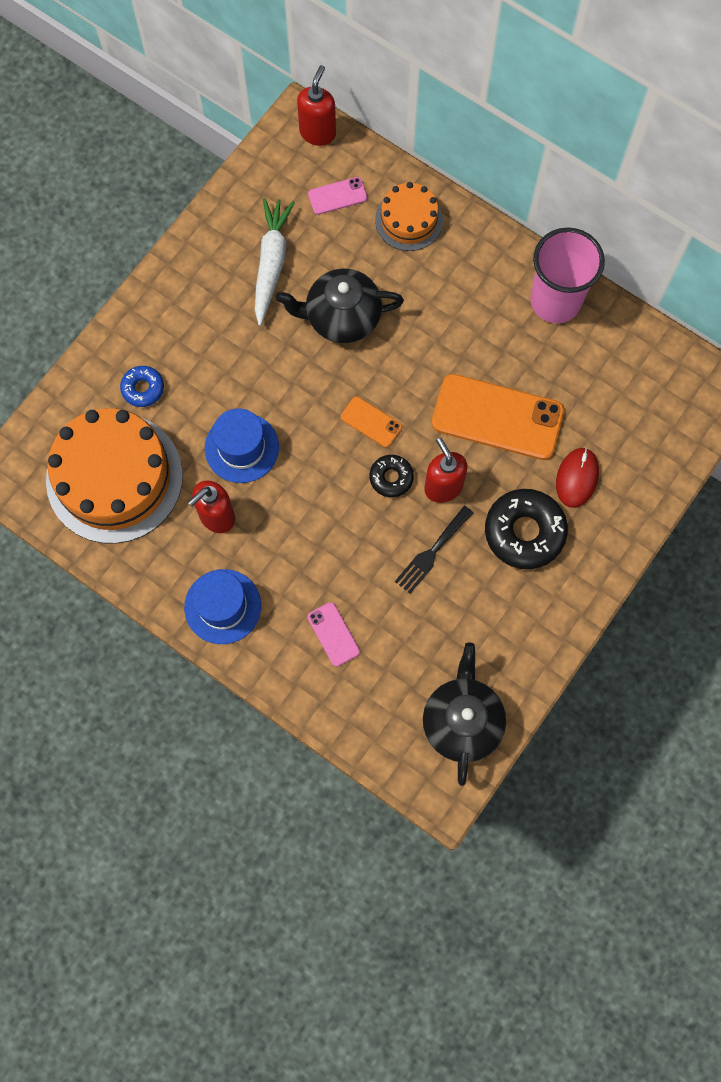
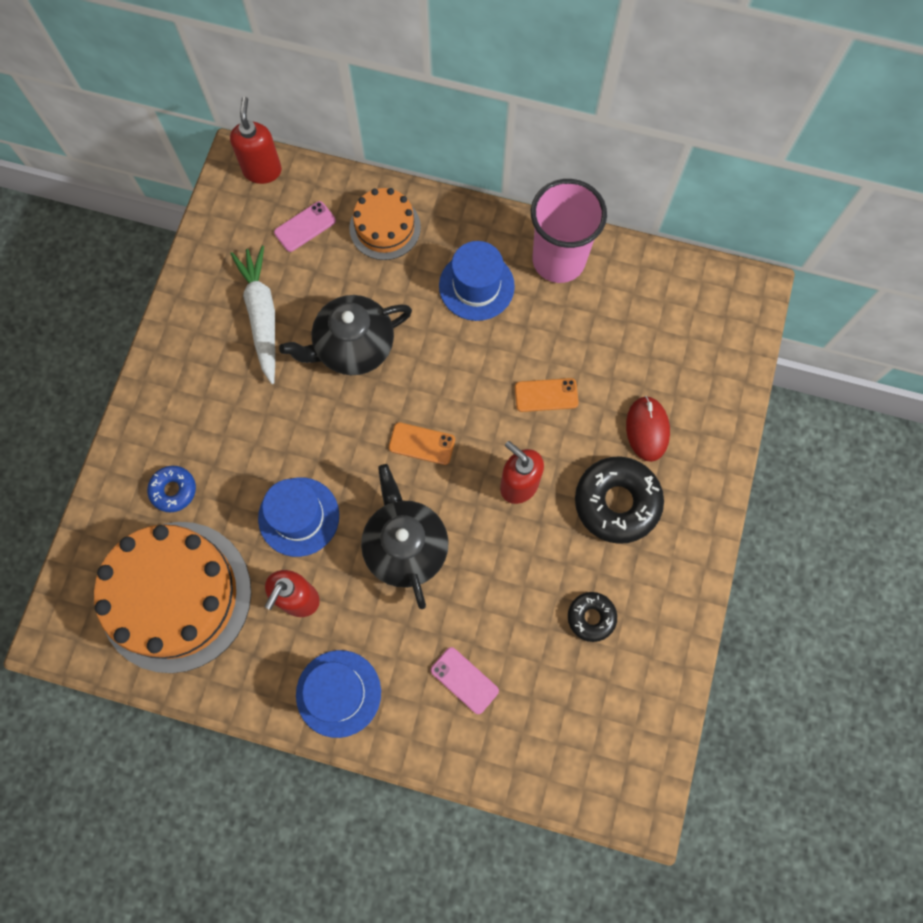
camera: 20 degrees left, 0 degrees up
(391, 478) = (463, 494): black donut -> black donut (591, 617)
(431, 553) = (533, 557): black fork -> none
(462, 721) = (630, 724): black teapot -> black teapot (405, 546)
(472, 300) = (476, 286): none -> blue hat
(497, 417) = (546, 395): orange phone -> orange phone, size x0.47

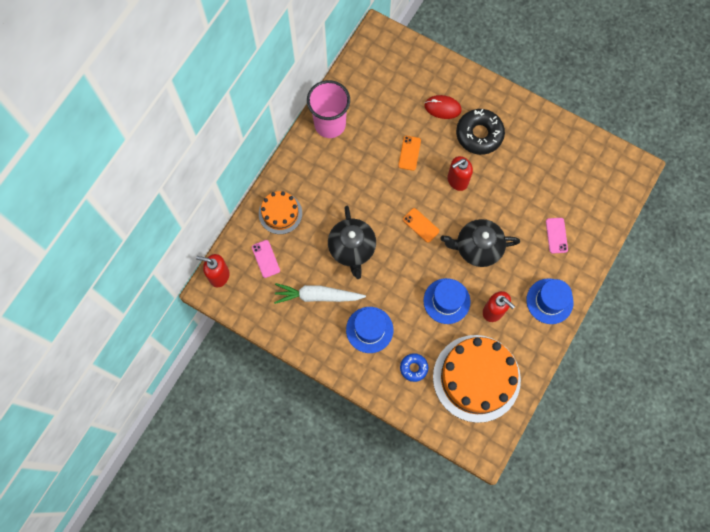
camera: 75 degrees left, 0 degrees up
(422, 444) = (420, 225): orange phone -> orange phone turned 75 degrees counterclockwise
(464, 680) = (556, 235): pink phone -> pink phone turned 60 degrees counterclockwise
(476, 286) = (333, 172): blue hat -> blue hat (369, 329)
(591, 617) = (537, 164): black donut -> none

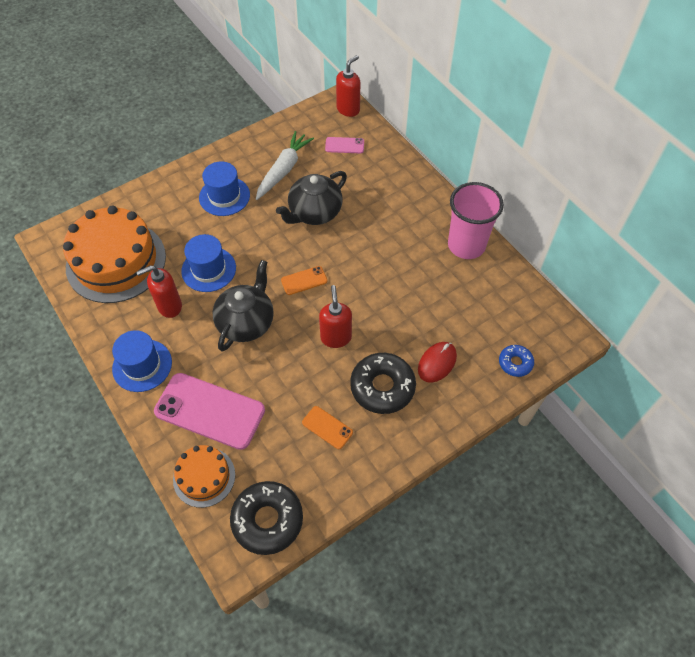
camera: 115 degrees right, 15 degrees down
(280, 213) = (385, 171): orange cake -> orange cake (204, 477)
(352, 248) = (314, 213): black teapot -> black teapot turned 60 degrees counterclockwise
(409, 153) = (394, 305): orange phone -> orange phone (327, 427)
(413, 368) = (164, 215): blue donut -> blue donut (515, 363)
(556, 235) = (210, 411): pink phone -> pink phone, size x2.13
(604, 163) = (267, 520): none -> black donut

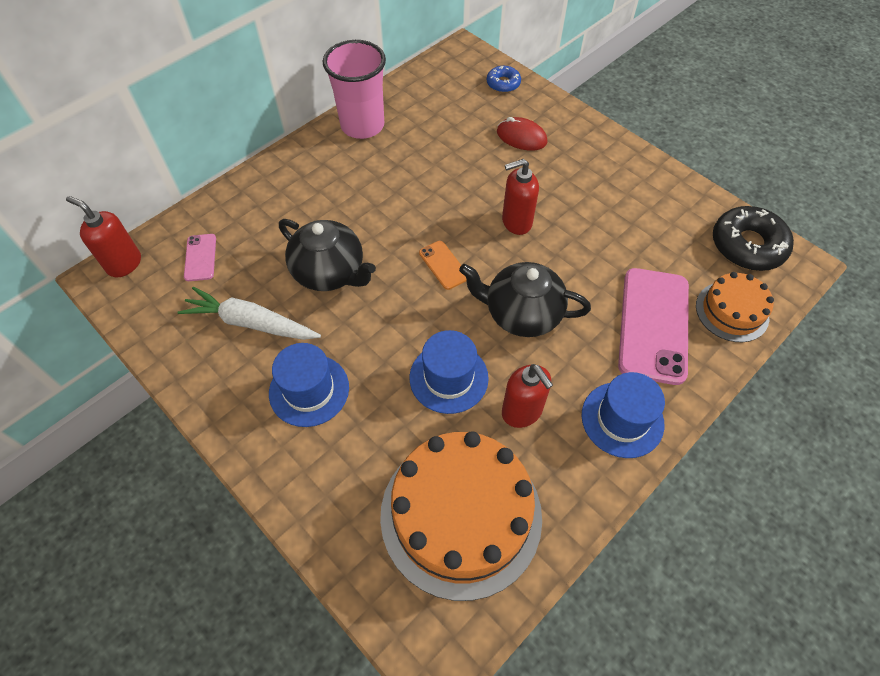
camera: 100 degrees left, 0 degrees up
(327, 427) = (628, 213): orange phone -> none
(382, 387) = (564, 175): black donut -> none

